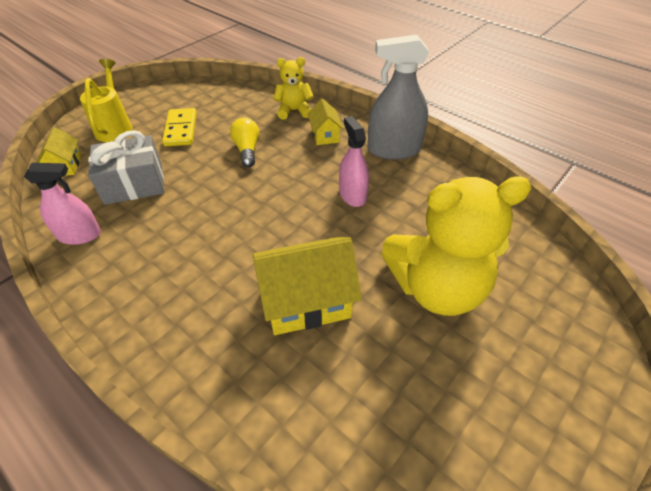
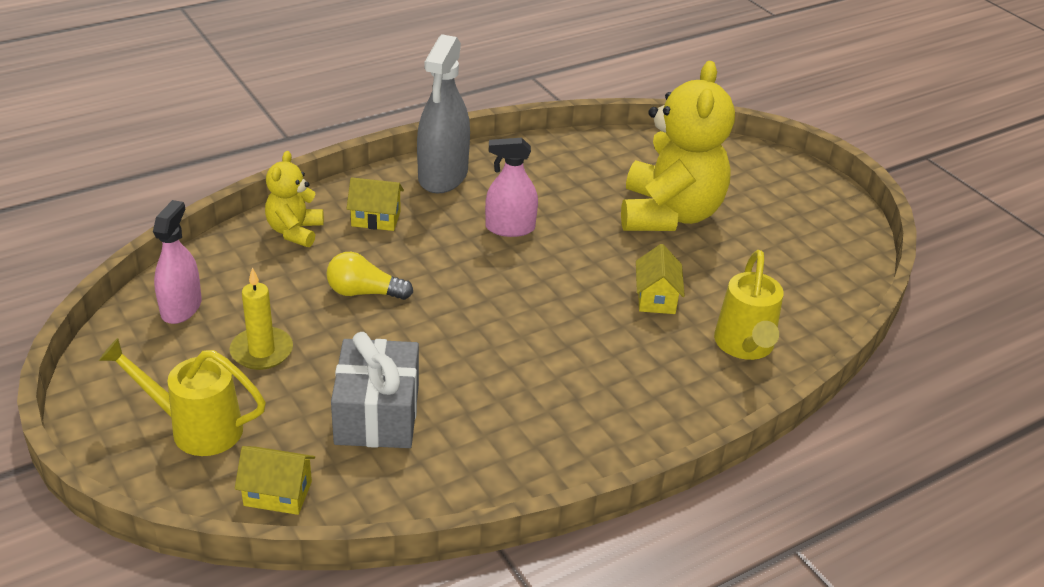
camera: 75 degrees left, 10 degrees down
(80, 235) = (466, 475): pink spray bottle -> pink spray bottle (181, 308)
(181, 129) = (262, 351): yellow domino -> yellow candle
(262, 385) = (745, 346): none -> yellow watering can
(306, 301) = (656, 298): yellow house -> yellow house, size x0.54

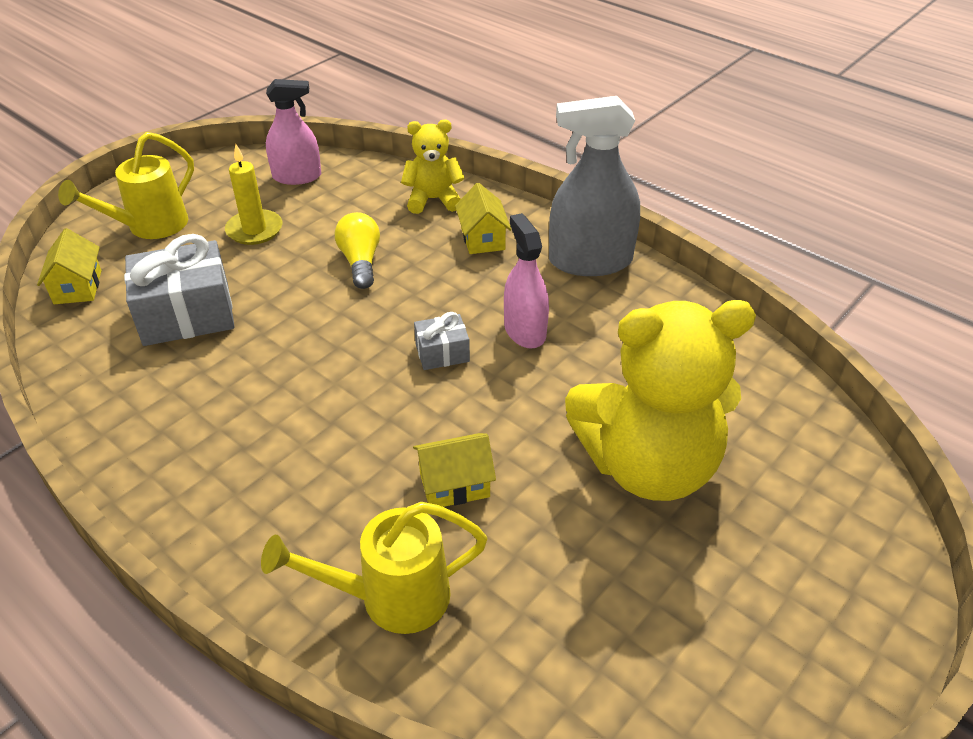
camera: 75 degrees right, 5 degrees up
(196, 428) = (150, 226): yellow watering can -> yellow watering can turned 135 degrees counterclockwise
(514, 273) = (442, 353): none -> grey gift

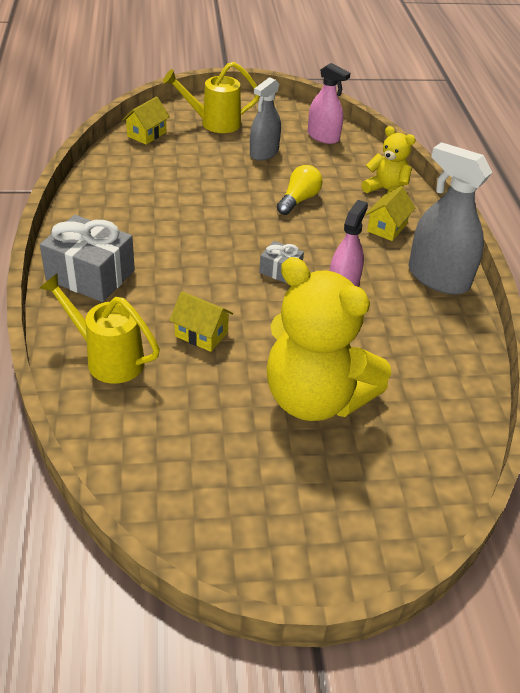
camera: 40 degrees right, 0 degrees up
(187, 314) = (179, 175): grey gift -> grey gift (90, 275)
(254, 230) = (264, 153): yellow candle -> grey spray bottle

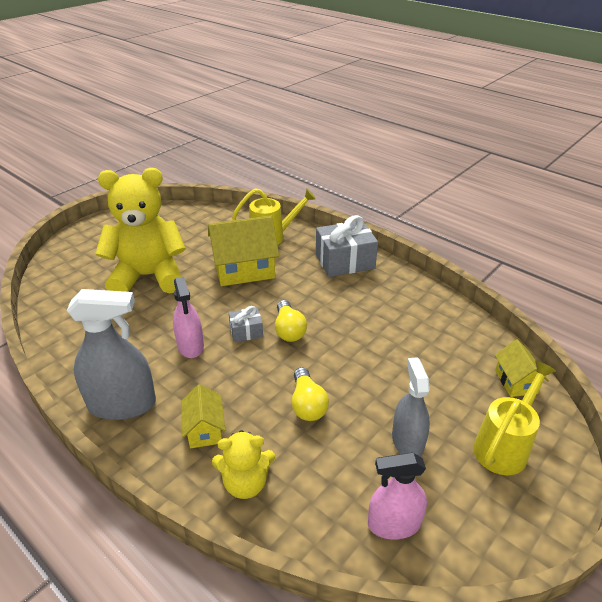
camera: 140 degrees right, 5 degrees down
(201, 334) = (244, 270): yellow house -> yellow house, size x1.85
(243, 250) = (289, 330): none -> yellow light bulb

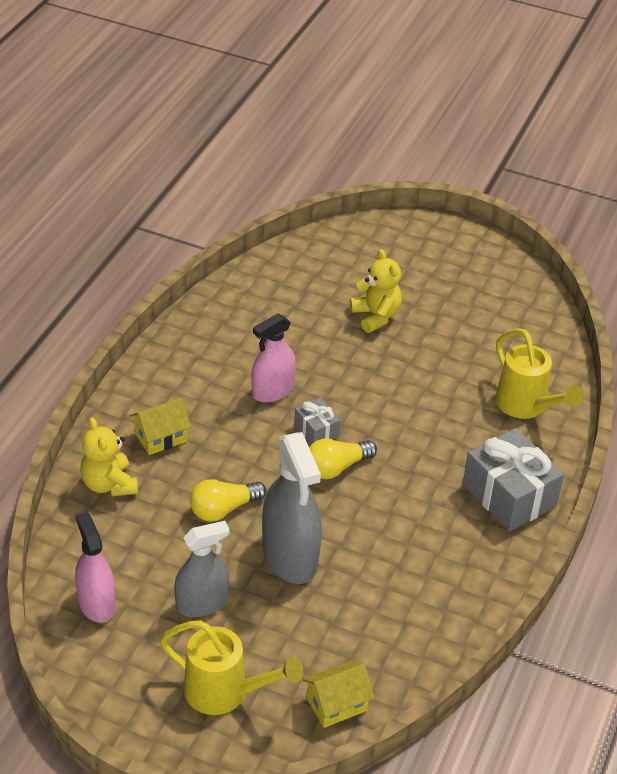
camera: 70 degrees right, 5 degrees up
(122, 404) = (171, 367): grey spray bottle -> grey spray bottle (290, 556)
(148, 276) = (376, 316): yellow teddy bear -> yellow teddy bear, size x0.51
(244, 270) = (434, 397): yellow house -> none

